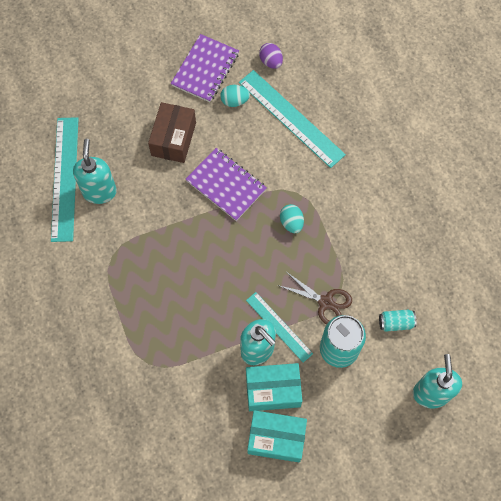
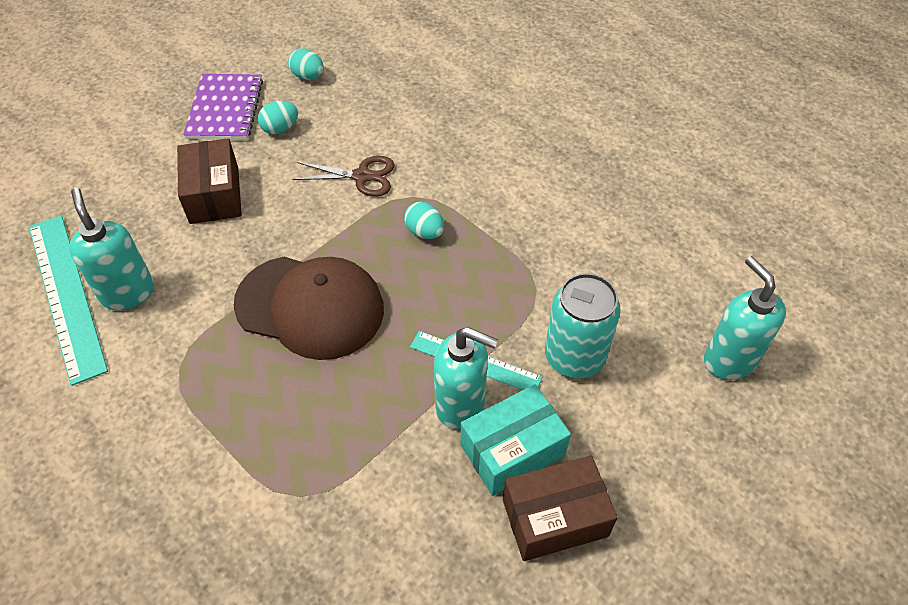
camera: 25 degrees left, 15 degrees down
(200, 247) = (310, 306): none -> brown cap
(226, 185) = (313, 221): purple notebook -> none
(271, 62) = (308, 76): purple egg -> turquoise egg
(276, 438) = (554, 517): turquoise box -> brown box
(291, 118) = (363, 122): turquoise ruler -> none
(325, 302) = (523, 306): brown scissors -> brown scissors (362, 176)
(395, 323) = (629, 294): turquoise can -> none

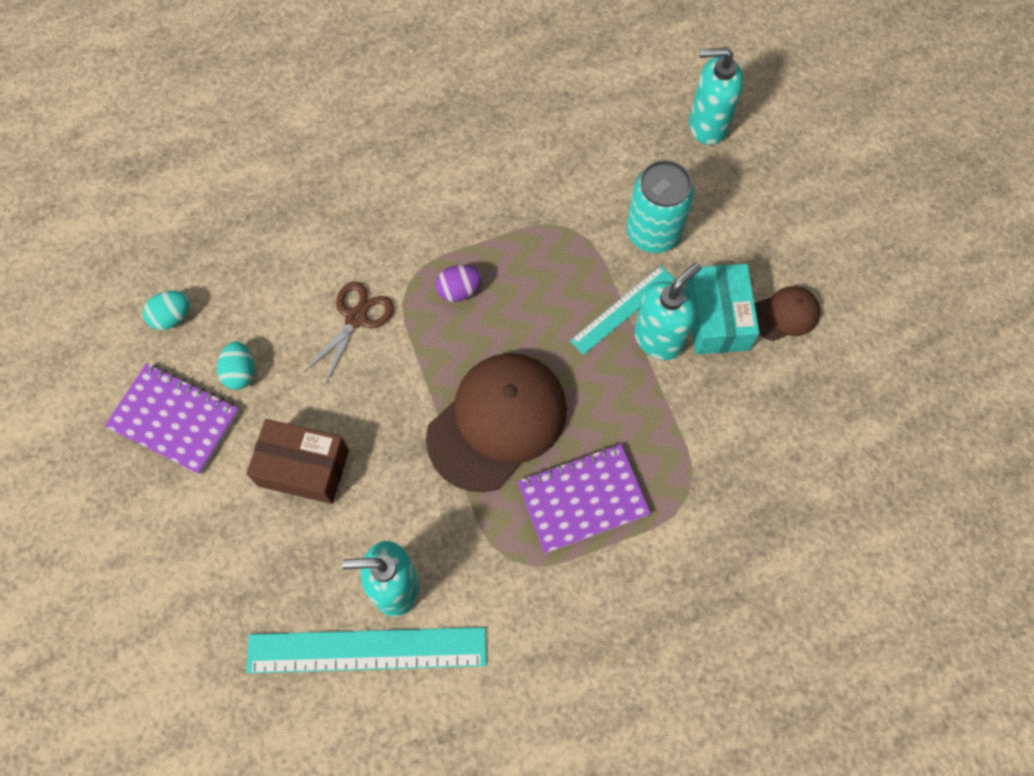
camera: 65 degrees left, 15 degrees up
(260, 402) = (583, 499): none -> purple notebook
(425, 232) = (459, 290): turquoise egg -> purple egg
(554, 517) = (785, 314): brown box -> brown cap

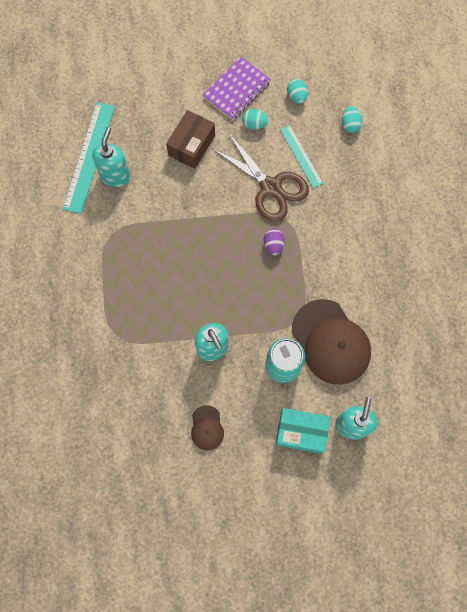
camera: 105 degrees right, 5 degrees up
(212, 223) = (350, 124): none -> turquoise egg
(356, 318) = (270, 187): brown scissors -> brown scissors, size x1.68
(497, 422) = (188, 246): brown cap -> brown cap (331, 342)
(583, 499) = (131, 279): purple notebook -> none
(622, 309) = (236, 333): turquoise ruler -> turquoise ruler (301, 156)
(717, 318) = (216, 386): turquoise box -> turquoise box (301, 432)

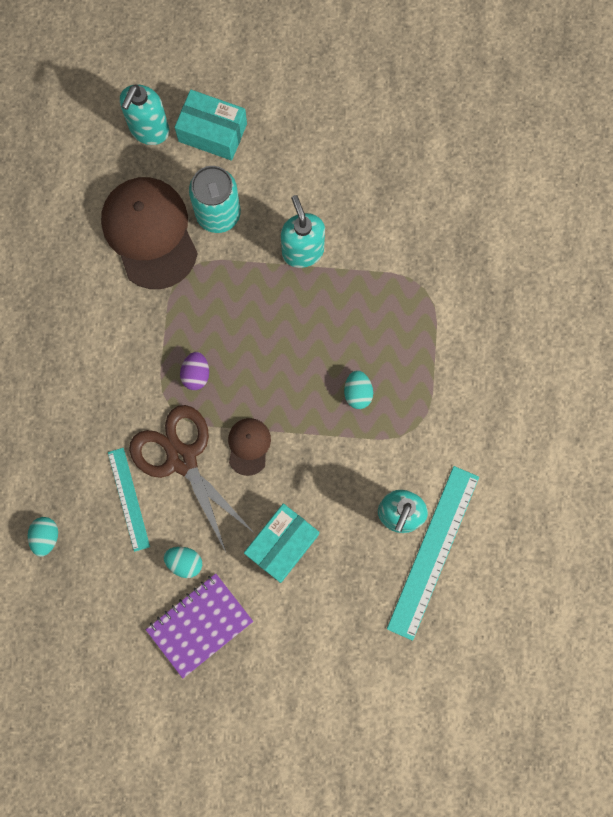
camera: 170 degrees left, 5 degrees up
(191, 145) = (282, 544): brown box -> turquoise box
(207, 428) = (326, 156): brown cap -> brown cap (248, 446)
(296, 96) = (113, 597): turquoise egg -> turquoise egg (357, 393)

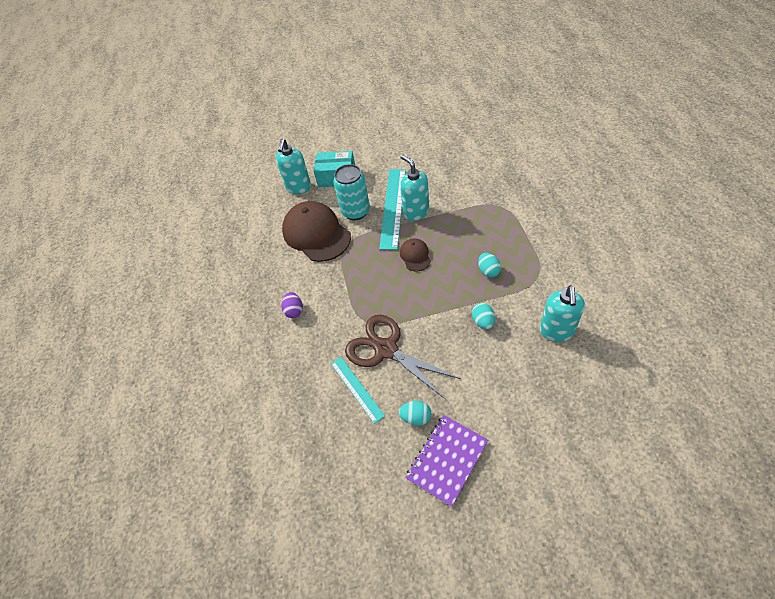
camera: 10 degrees left, 25 degrees down
(46, 537) = (302, 437): turquoise egg -> turquoise egg (483, 322)
(196, 374) = (375, 296): purple egg -> purple egg (294, 310)
(248, 446) = (430, 326): brown cap -> brown cap (415, 256)
(282, 544) = (483, 379): turquoise box -> none
(433, 552) = (594, 346): turquoise ruler -> turquoise ruler (393, 207)

